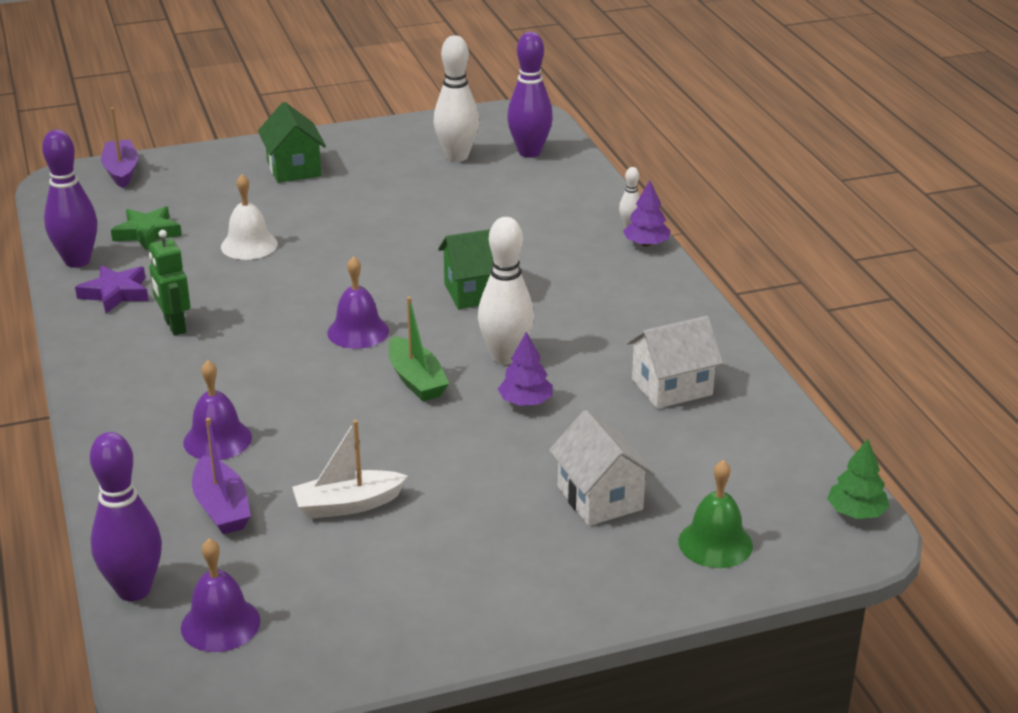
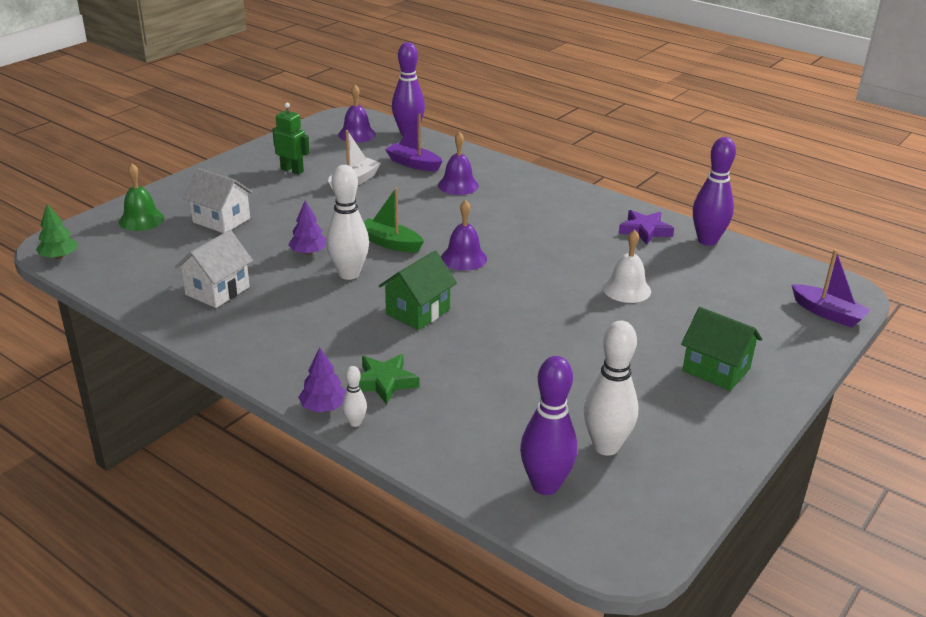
camera: 145 degrees right, 0 degrees up
(147, 233) = (707, 273): green star -> green star (384, 382)
(174, 326) = (576, 225): green robot -> green robot (292, 170)

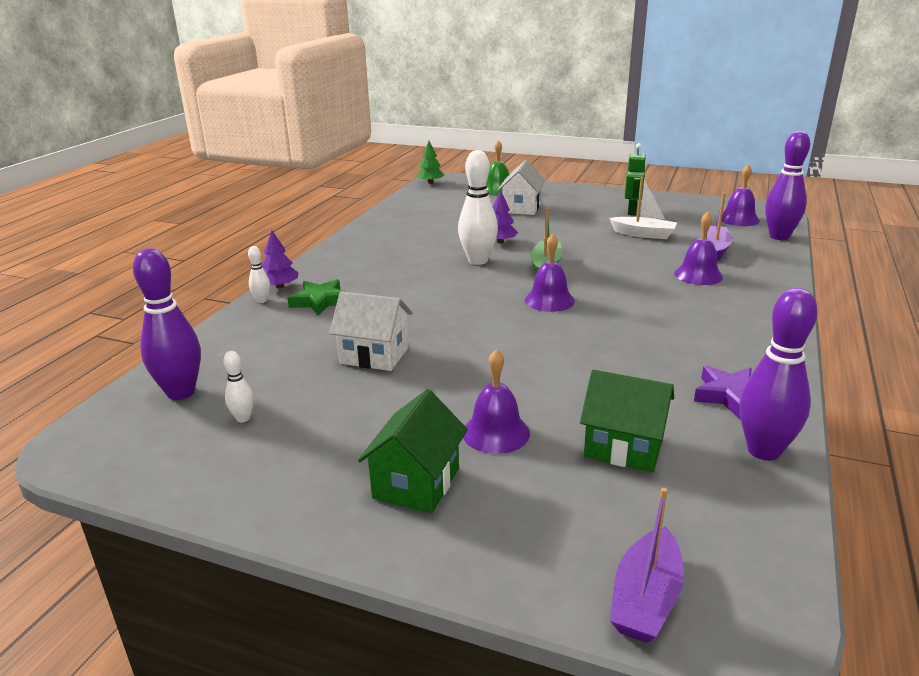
camera: 75 degrees right, 5 degrees down
(217, 291) = (419, 227): white house -> white house (374, 355)
(418, 312) = (436, 296): green house -> green house (624, 447)
(606, 446) = (243, 418): white bowling pin -> white bowling pin, size x0.47
(626, 289) = (565, 398): white bell -> none
(663, 326) = (495, 432): none -> purple bell

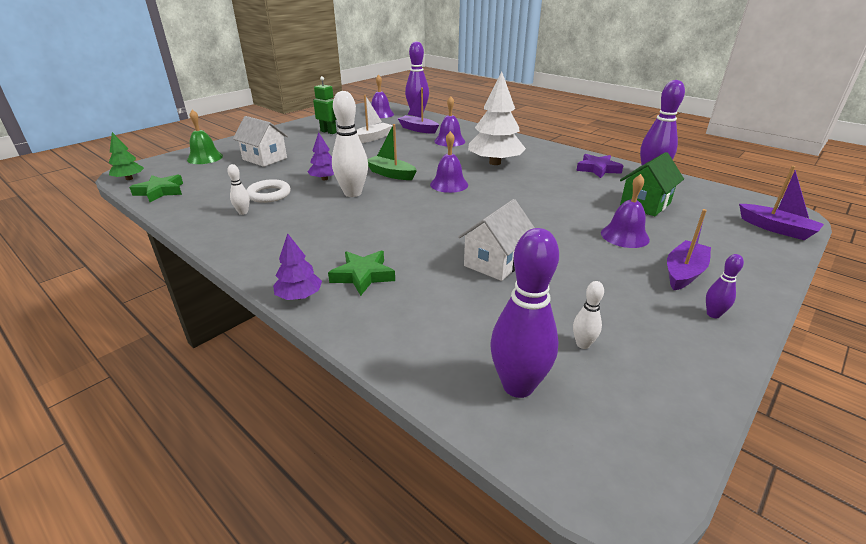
camera: 70 degrees left, 5 degrees up
(262, 300) = (325, 312): white bowling pin -> white bowling pin (243, 212)
(322, 504) = (713, 314): none -> purple bowling pin
(416, 198) = (160, 191): none -> green star
(416, 483) = (684, 273): green house -> purple boat
(443, 231) = (269, 194): none -> white ring
(654, 315) = (495, 163): none -> white tree

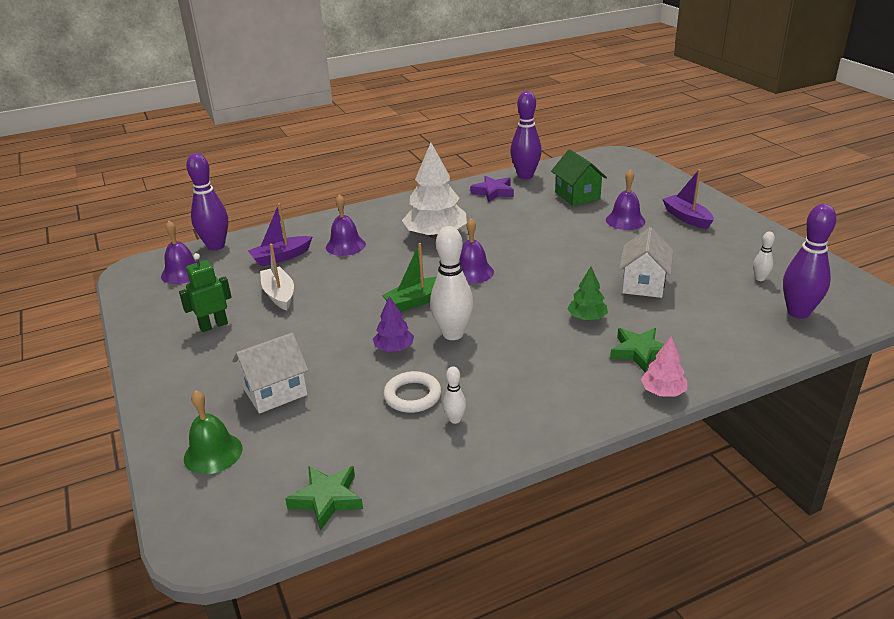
camera: 65 degrees left, 0 degrees up
(129, 178) = (238, 541): green tree -> green tree (587, 318)
(299, 296) = (662, 392): purple tree -> pink tree
(495, 262) = (643, 284): white house -> white house turned 45 degrees clockwise
(713, 314) = (738, 226): purple bowling pin -> none
(776, 229) = (641, 167): purple boat -> none

